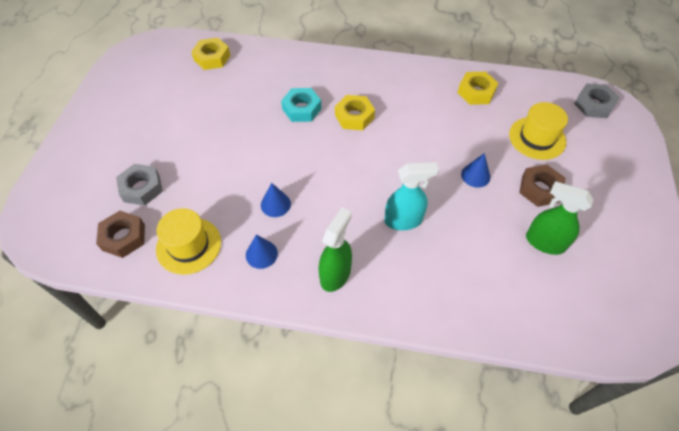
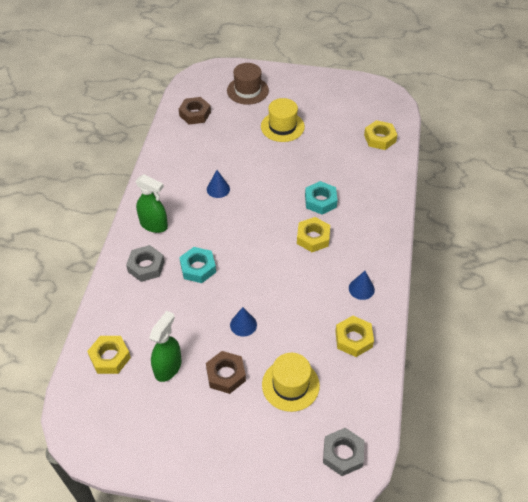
camera: 90 degrees right, 5 degrees down
(91, 176) = (247, 90): none -> brown hat
(141, 188) = (236, 116): grey nut -> grey nut (146, 266)
(189, 245) = (185, 146): yellow hat -> yellow hat (282, 126)
(261, 254) = (175, 183): blue cone -> blue cone (361, 289)
(403, 220) = (198, 268): turquoise spray bottle -> turquoise nut
(547, 305) = (110, 357): none -> yellow nut

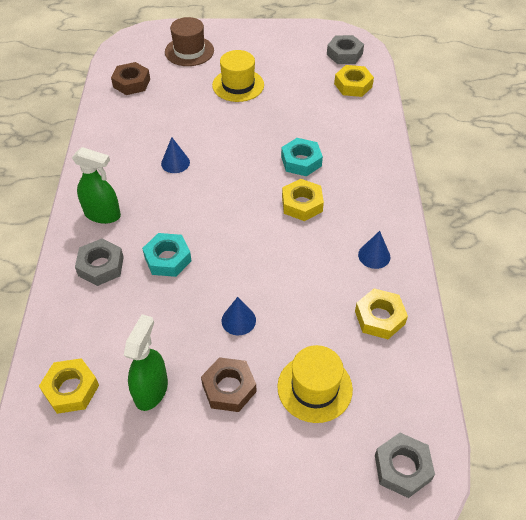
camera: 10 degrees left, 0 degrees up
(379, 108) = (344, 54): none -> grey nut

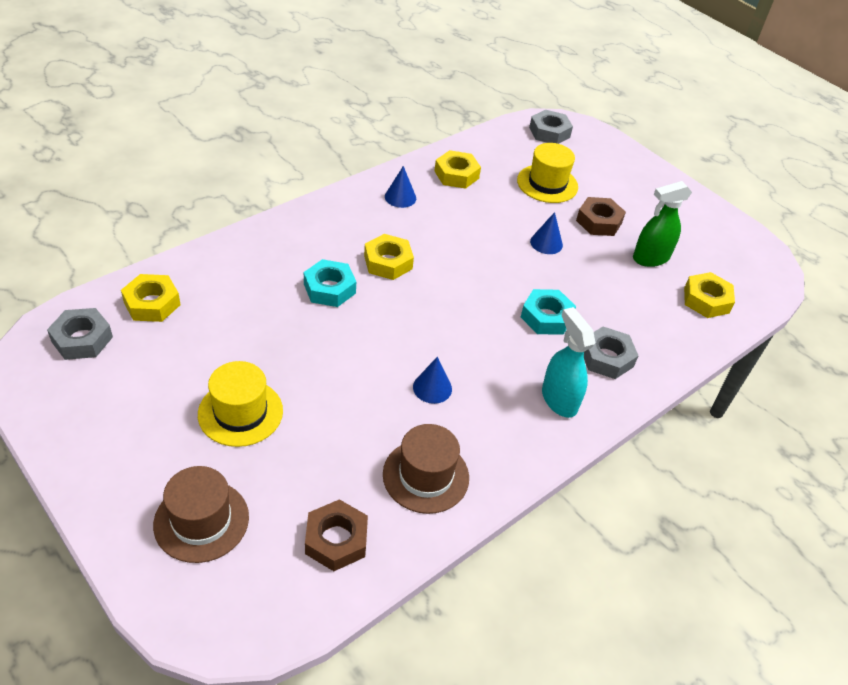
camera: 135 degrees left, 5 degrees down
(103, 214) = (559, 399): green spray bottle -> turquoise spray bottle
(126, 128) = (426, 476): none -> brown hat

